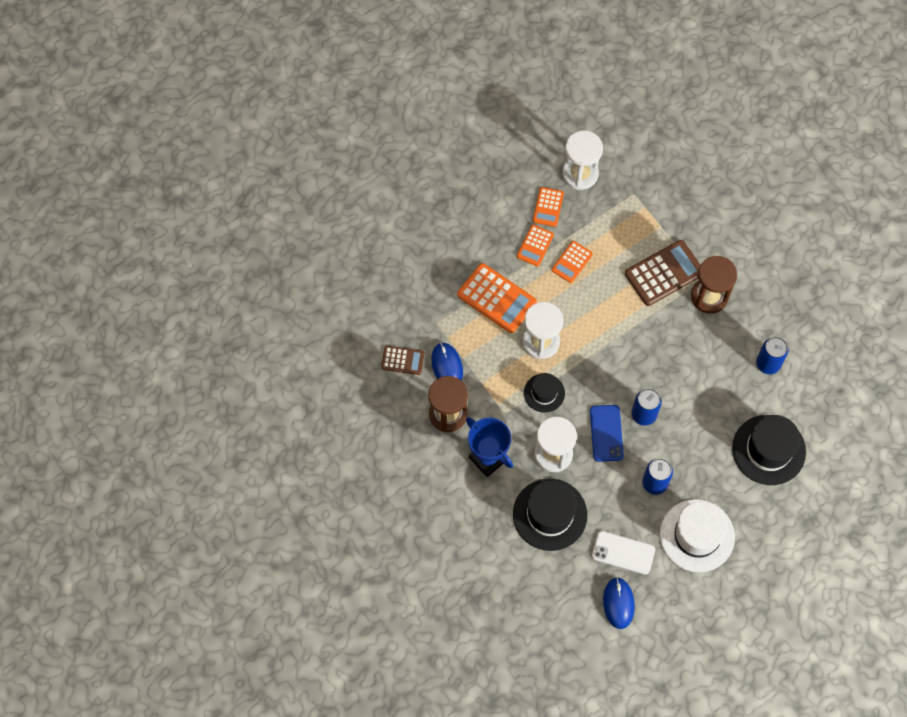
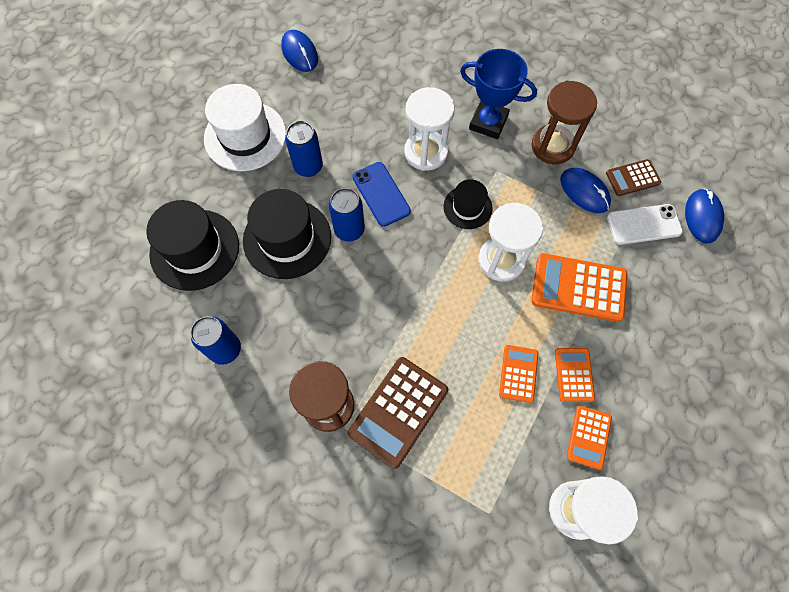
camera: 155 degrees right, 0 degrees up
(371, 308) = (702, 217): none -> blue mouse
(548, 207) = (588, 437): orange calculator -> orange calculator turned 150 degrees counterclockwise
(550, 514) = (400, 98): black hat -> black hat (287, 238)
(623, 552) = (313, 94): white phone -> white phone (643, 224)

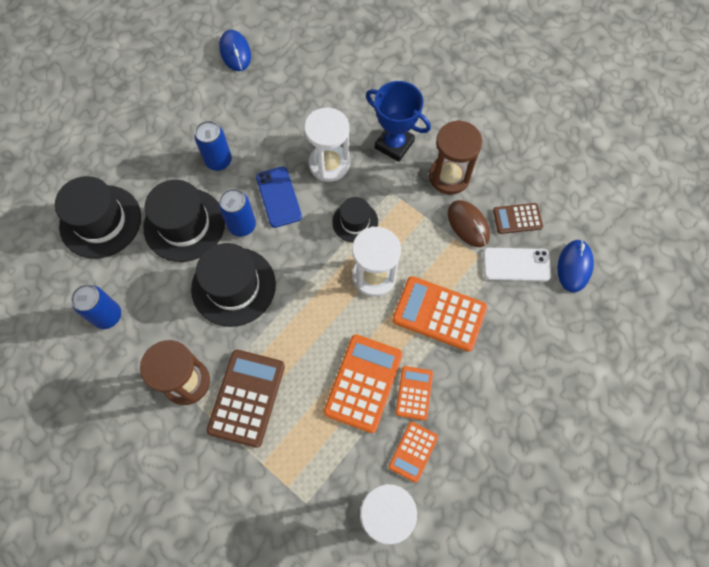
camera: 10 degrees right, 0 degrees up
(245, 136) = (168, 124): white hat -> none
(355, 295) = (233, 286): none -> black hat
(398, 411) = (247, 398): brown calculator -> brown calculator turned 150 degrees clockwise
(518, 373) = (363, 383): orange calculator -> orange calculator, size x1.75
(584, 192) = (468, 224): blue mouse -> brown mouse

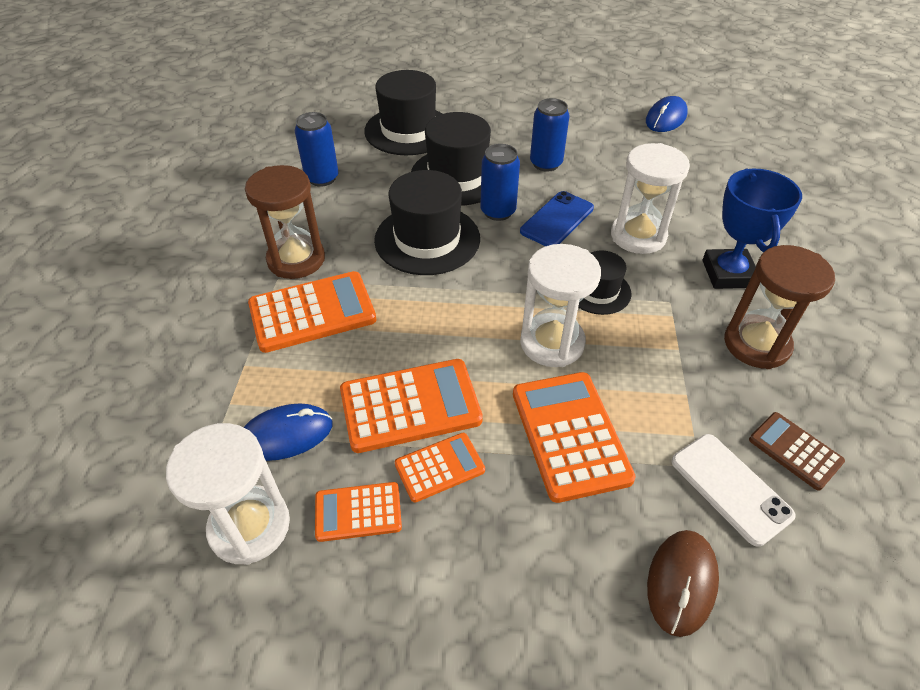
camera: 55 degrees right, 20 degrees down
(247, 398) = (312, 312): brown calculator -> orange calculator
(468, 224) = (720, 399): brown mouse -> brown mouse (681, 583)
(574, 266) = (816, 572): blue mouse -> blue mouse (286, 435)

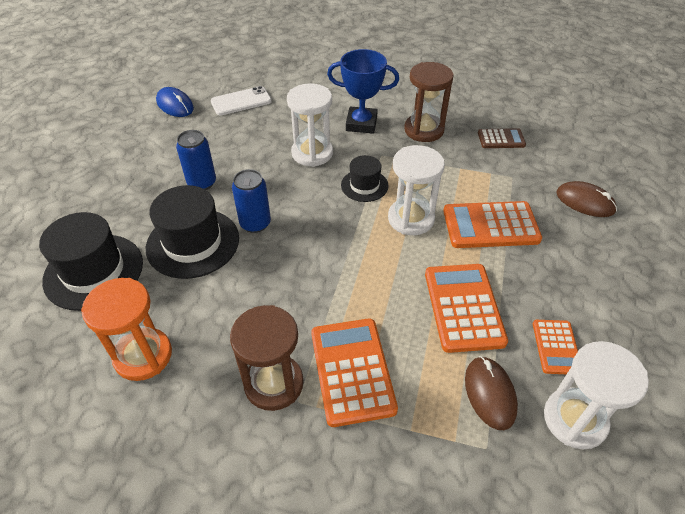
camera: 80 degrees left, 0 degrees up
(286, 435) = (490, 393): blue mouse -> brown mouse
(322, 178) = (143, 356): blue can -> orange hourglass
(427, 239) = (276, 276): black hat -> none
(439, 467) = (517, 296): orange calculator -> none
(557, 220) = (279, 191): blue phone -> none
(730, 488) = (526, 169): white phone -> white phone (241, 101)
(795, 451) = (501, 139): brown calculator -> brown calculator turned 150 degrees counterclockwise

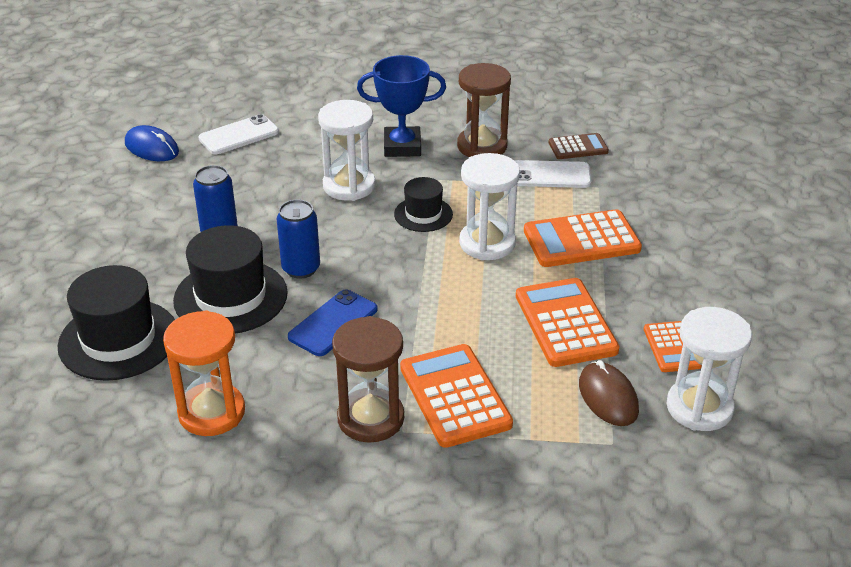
camera: 10 degrees left, 10 degrees down
(267, 279) = (333, 323): none -> blue phone
(474, 162) = (550, 175): none -> white phone
(585, 202) = (686, 204): brown mouse -> none

